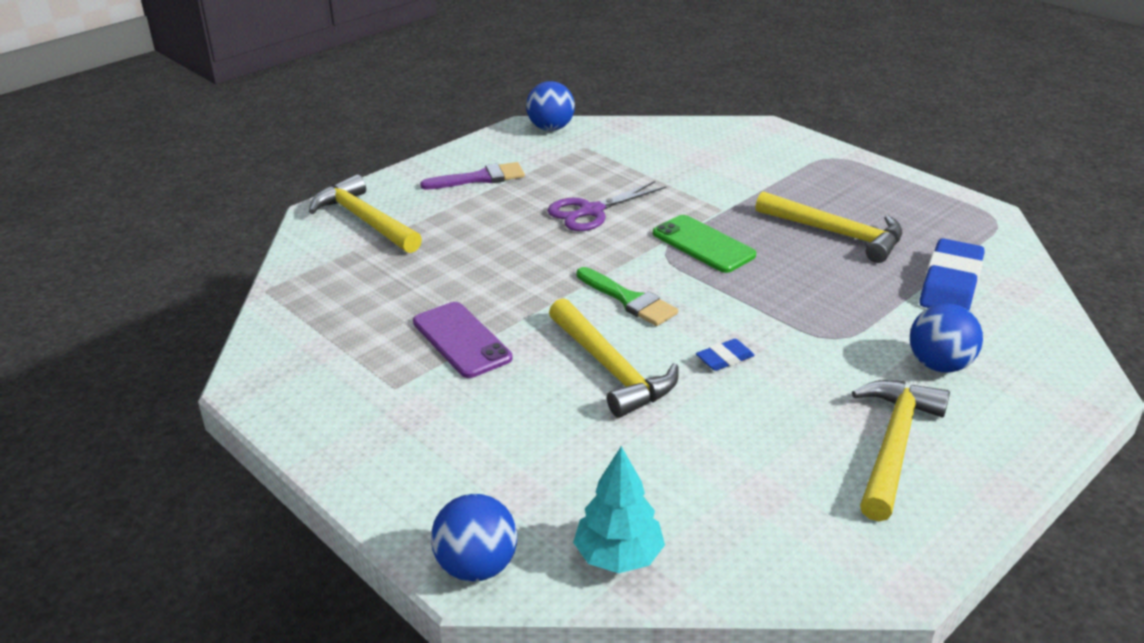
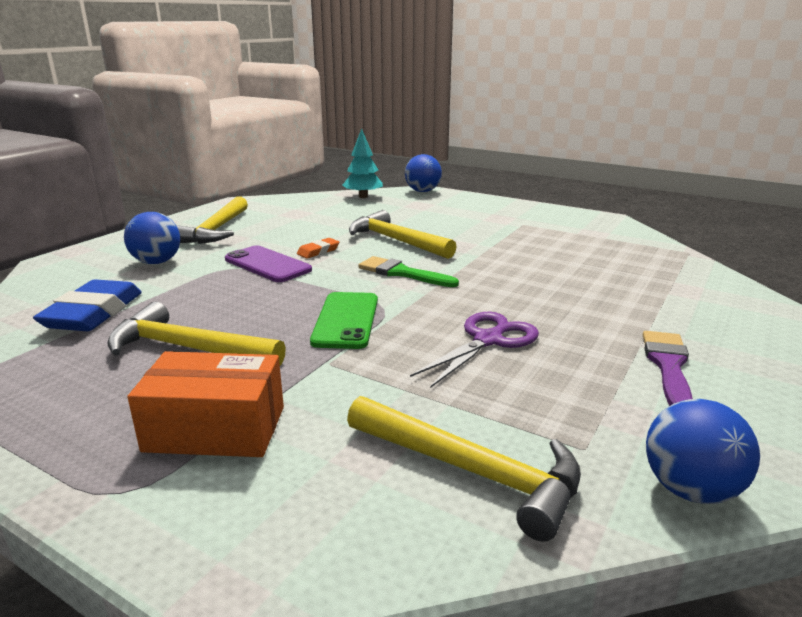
camera: 165 degrees right, 10 degrees down
(365, 220) = (710, 303): yellow hammer -> yellow hammer (470, 470)
(461, 340) = (508, 243): purple phone -> purple phone (267, 265)
(480, 178) = (668, 366): purple brush -> purple brush turned 135 degrees clockwise
(703, 244) = (346, 320): green phone -> green phone turned 60 degrees clockwise
(724, 358) = (318, 251): blue eraser -> orange eraser
(793, 178) = (215, 429): none -> orange box

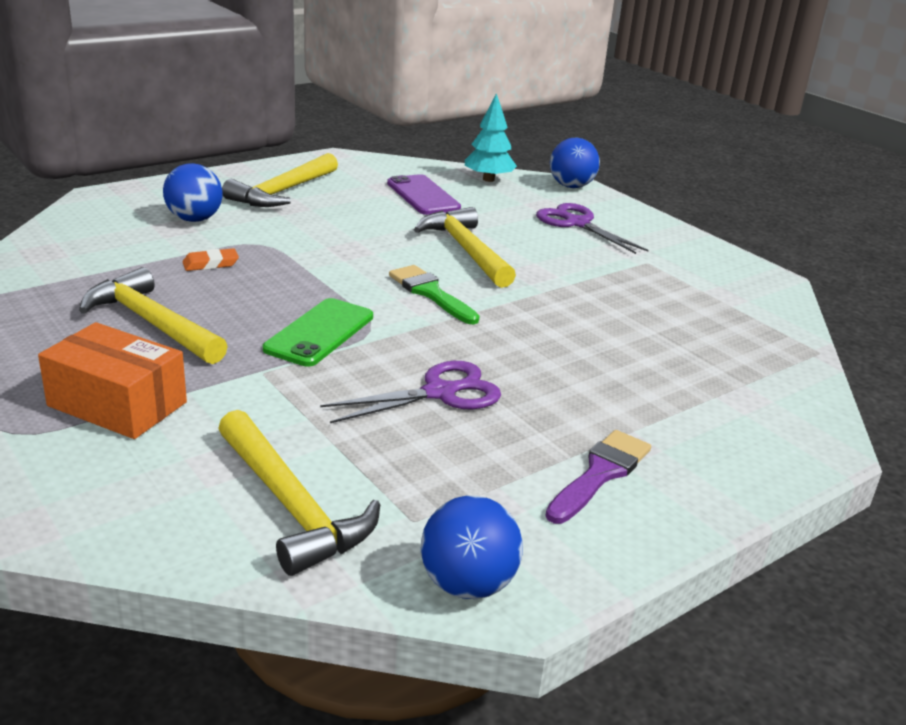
camera: 20 degrees right, 5 degrees up
(93, 313) = (98, 264): blue eraser -> none
(267, 265) = (299, 248): purple phone -> purple phone (423, 195)
(318, 251) = (367, 244): orange eraser -> orange eraser (210, 264)
(452, 211) = (577, 223): none -> purple scissors

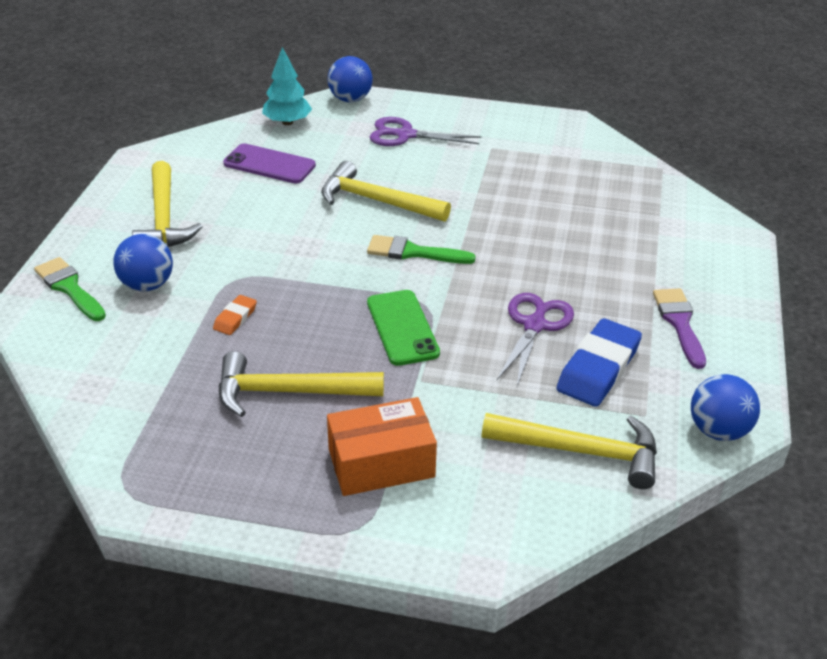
camera: 40 degrees left, 10 degrees up
(145, 198) = (69, 288): none -> green brush
(438, 457) = (598, 368): none -> blue eraser

